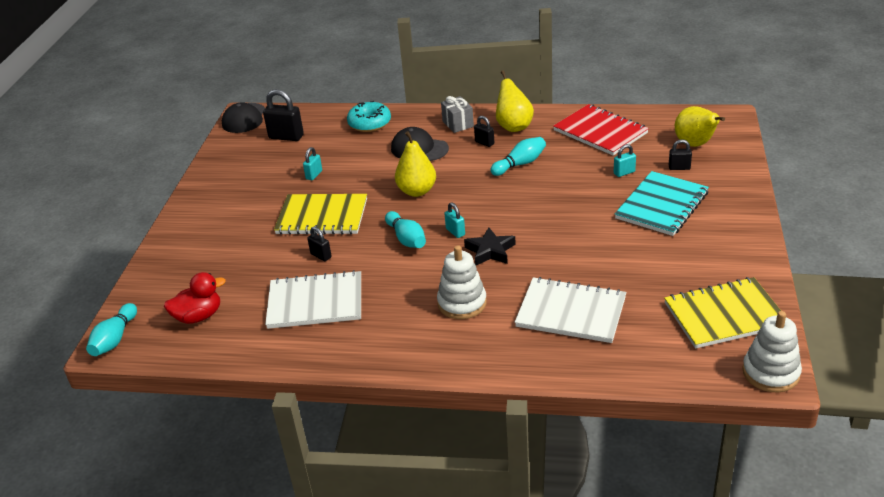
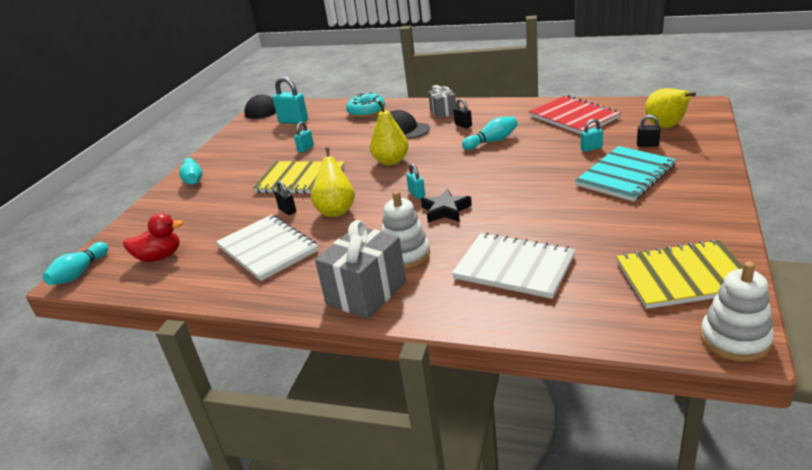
camera: 10 degrees right, 5 degrees down
(286, 137) = (293, 121): black padlock -> turquoise padlock
(315, 302) = (267, 249): white notebook -> white notebook turned 45 degrees clockwise
(406, 239) = (369, 199): turquoise bowling pin -> turquoise bowling pin (193, 179)
(434, 346) = (366, 292): none -> grey gift
(513, 126) = (493, 113): yellow pear -> yellow pear (336, 210)

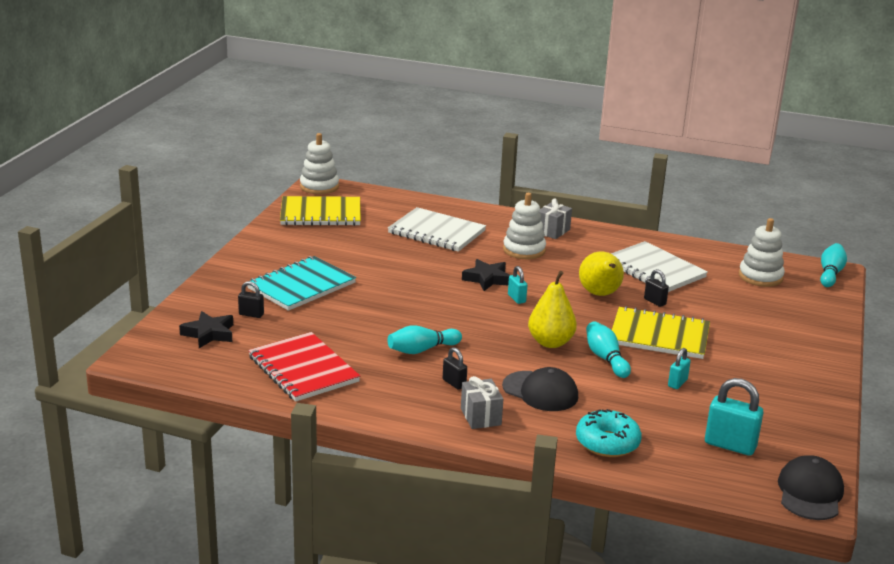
camera: 175 degrees right, 5 degrees down
(159, 257) = (760, 277): red duck -> white stacking toy
(193, 179) = (810, 359): turquoise bowling pin -> turquoise bowling pin (606, 358)
(366, 292) = (552, 231): grey gift -> grey gift, size x0.57
(591, 148) = (313, 320): turquoise padlock -> none
(666, 126) = (209, 334): yellow pear -> black star

